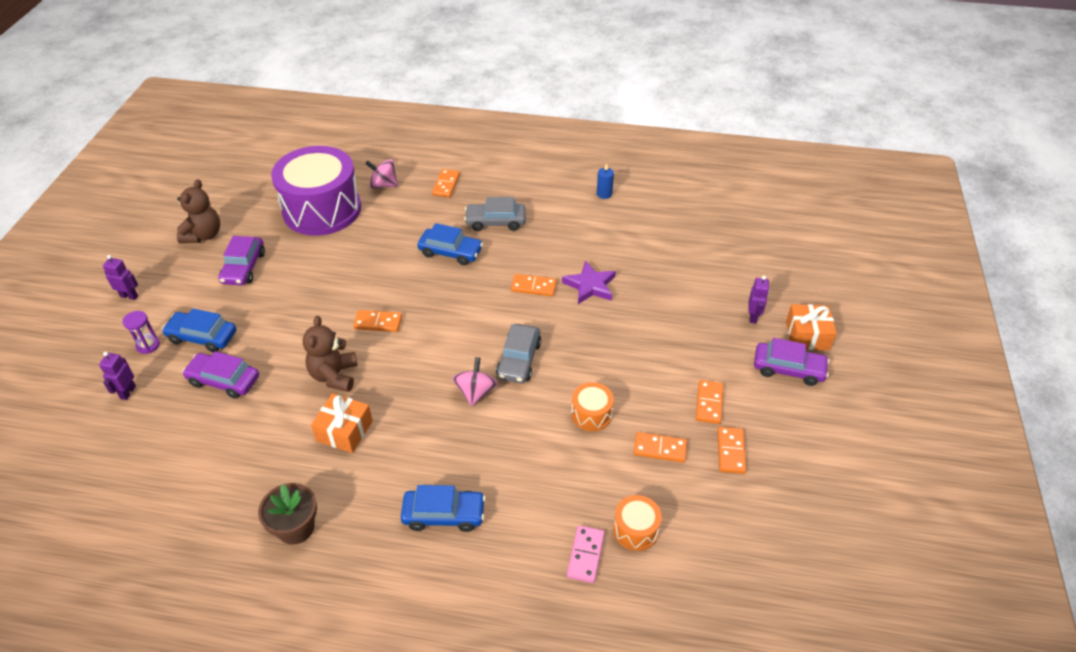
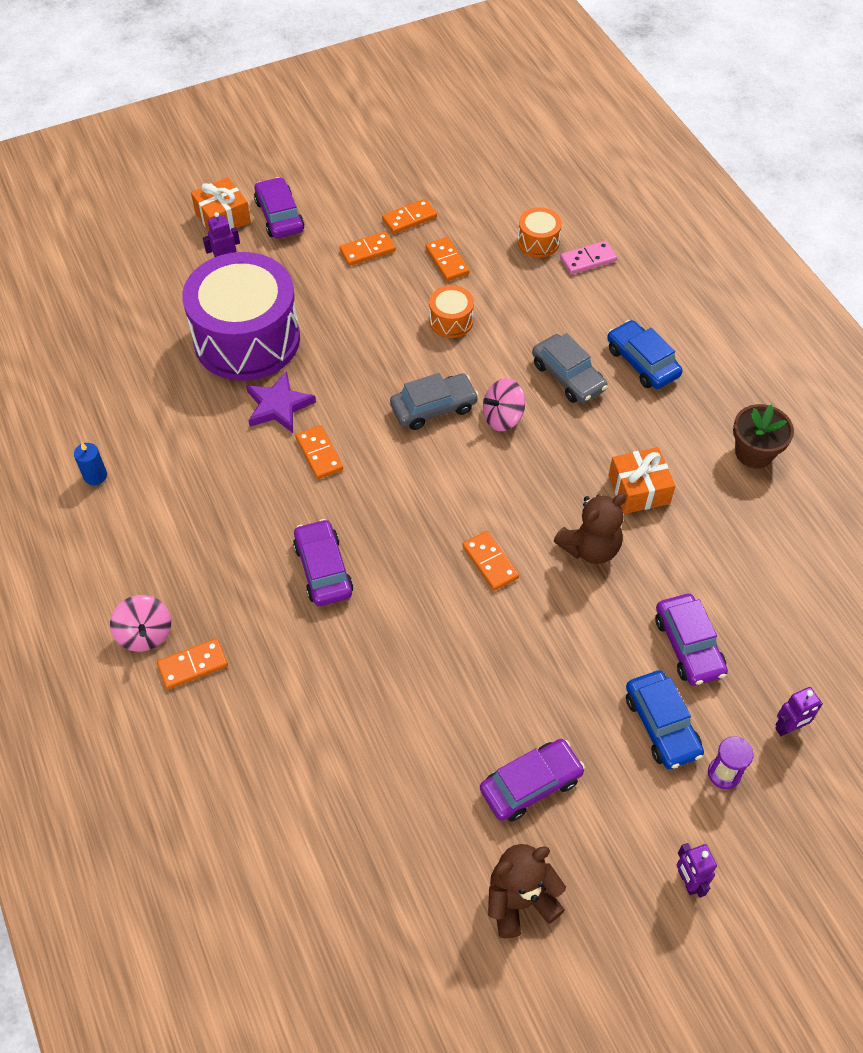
camera: 125 degrees left, 10 degrees up
(322, 209) = (354, 785): purple drum -> purple drum (247, 339)
(383, 185) = (246, 745): pink spinning top -> pink spinning top (145, 634)
(450, 252) = (323, 569): blue car -> purple car
(495, 222) = (232, 558): grey car -> grey car (568, 376)

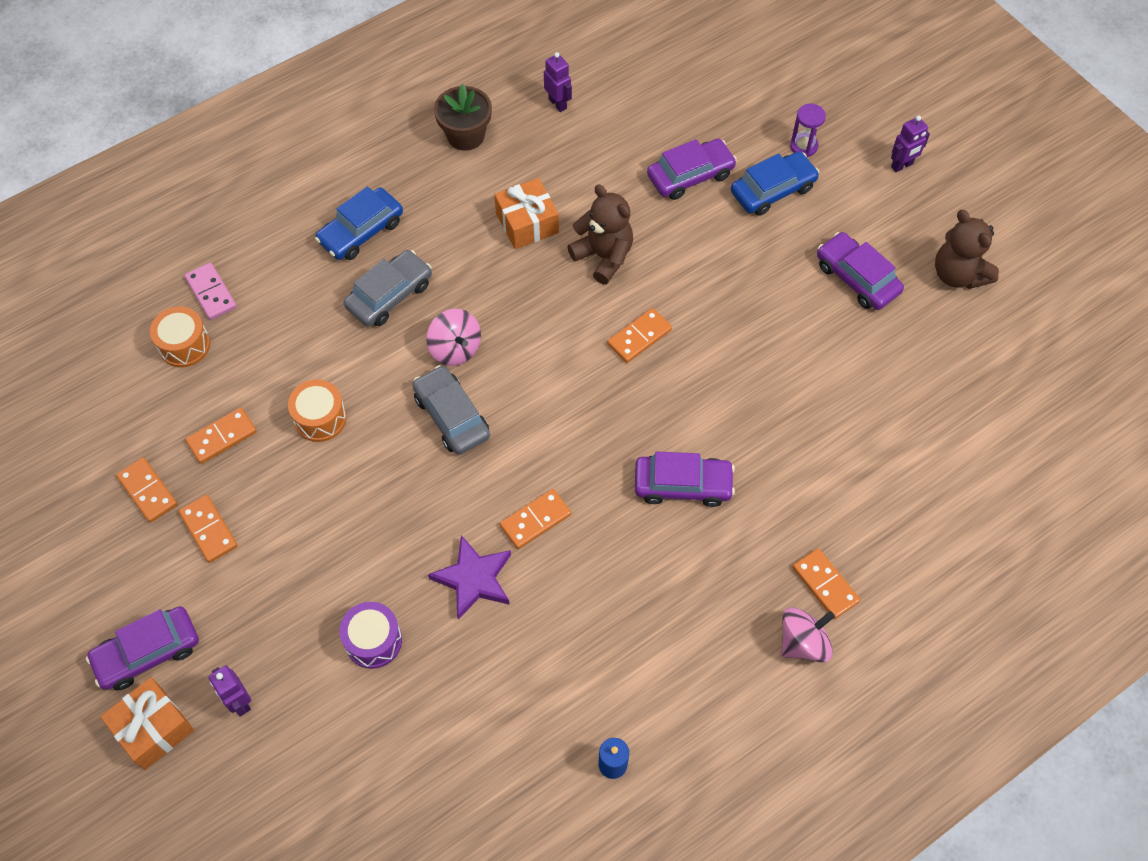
camera: 100 degrees left, 5 degrees up
(247, 339) = (373, 641): purple drum -> purple drum, size x0.42
(323, 569) = (682, 485): purple car -> purple car turned 150 degrees counterclockwise
(788, 728) = (749, 106): purple robot -> purple robot (558, 103)

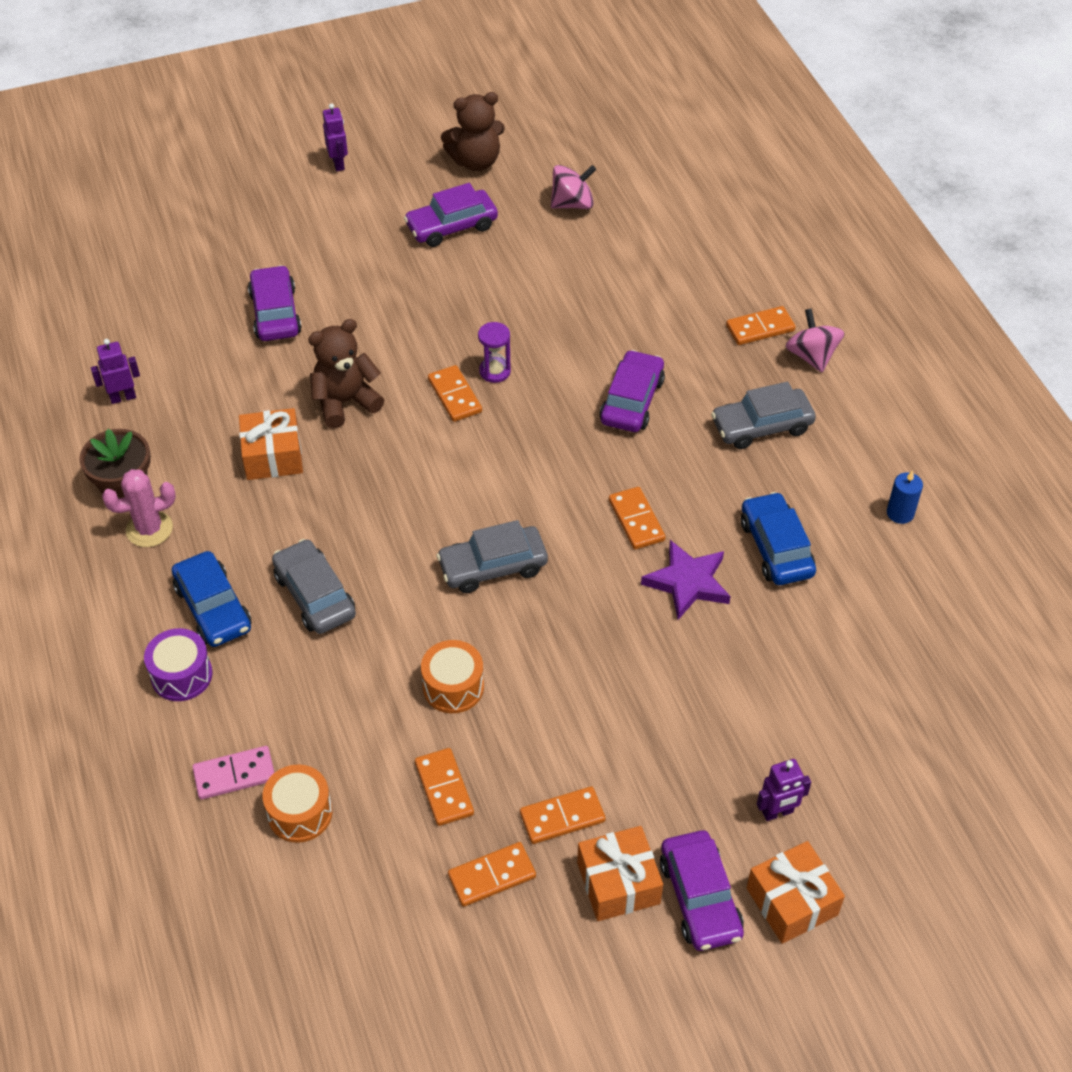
camera: 75 degrees left, 10 degrees down
(153, 586) = (618, 883): none -> orange gift
(373, 641) = (735, 680): purple drum -> purple drum (181, 675)
(427, 165) = (149, 529): none -> pink cactus
(455, 349) = (409, 548): pink spinning top -> pink spinning top (572, 204)
(688, 610) = (761, 426): none -> grey car
(773, 190) = (323, 257): blue car -> blue car (776, 548)
(803, 146) = (281, 223): purple hourglass -> purple hourglass (495, 371)

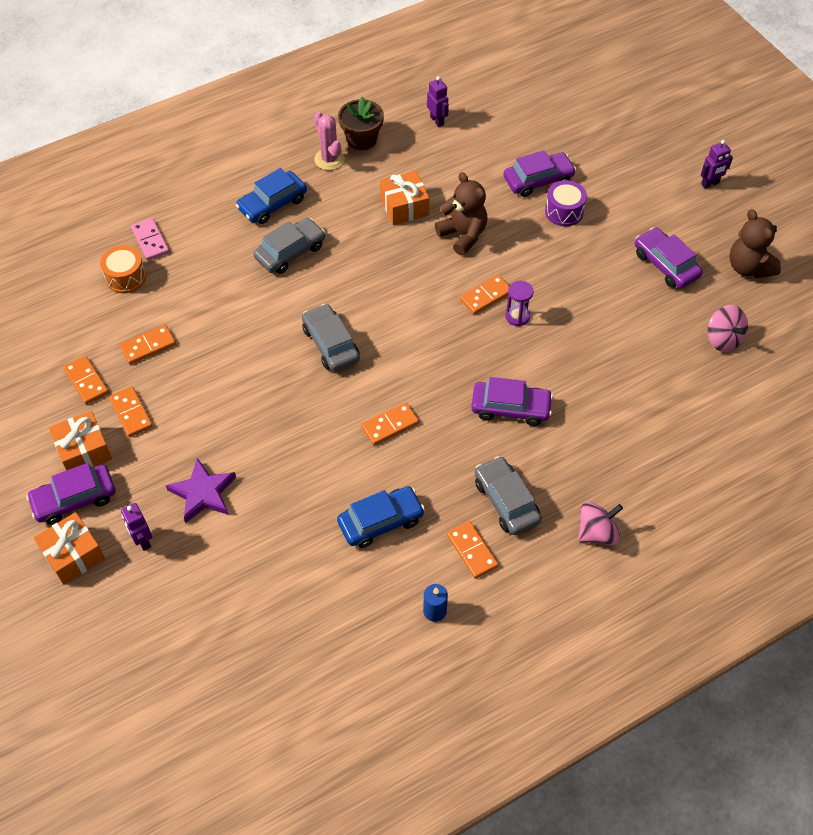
camera: 80 degrees right, 5 degrees up
(181, 675) = (219, 200): purple drum -> purple drum (564, 211)
(453, 687) = (227, 338): orange drum -> none
(687, 582) = (337, 465): purple star -> purple star (203, 493)
(760, 328) = (619, 491): orange domino -> orange domino (472, 551)

